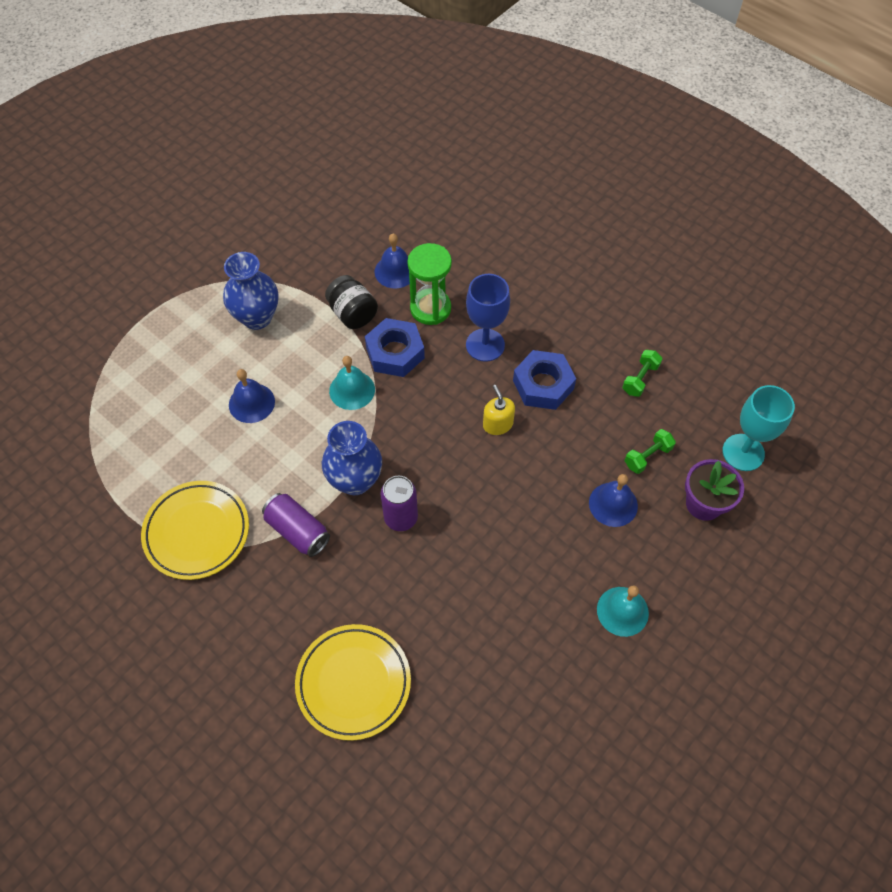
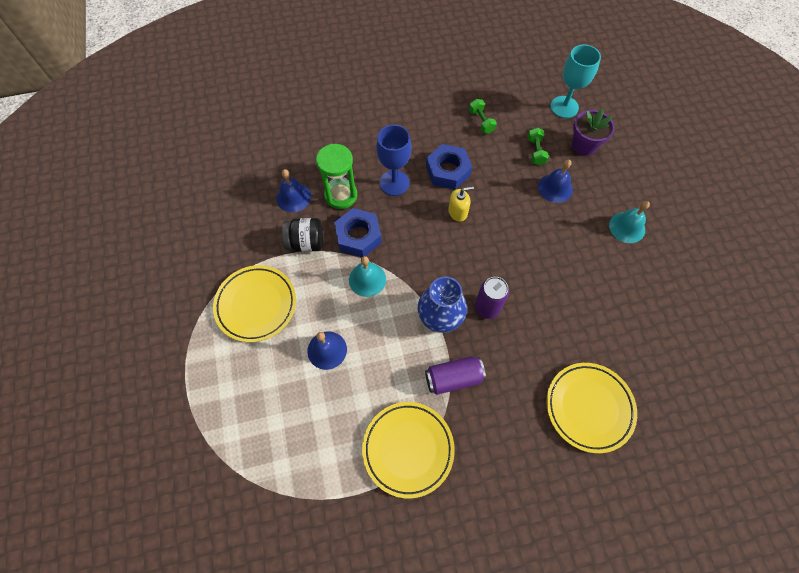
camera: 55 degrees left, 5 degrees up
(257, 317) = (256, 305): blue vase -> yellow plate
(497, 424) = (458, 212): yellow soap dispenser -> yellow soap dispenser turned 150 degrees clockwise

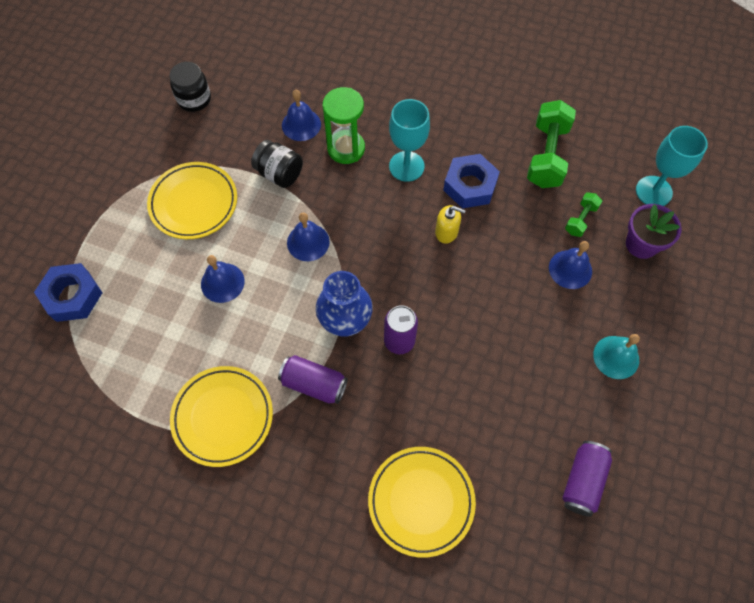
camera: 35 degrees right, 0 degrees up
(192, 226) = (194, 99): none -> black jar
(358, 236) = (332, 197): blue nut -> blue nut (72, 296)
(367, 279) = (308, 242): turquoise bell -> blue bell
(394, 183) = (406, 166): blue goblet -> turquoise goblet
(481, 121) = (547, 155): green dumbbell -> green dumbbell, size x1.94
(671, 320) = (583, 481): none -> purple can

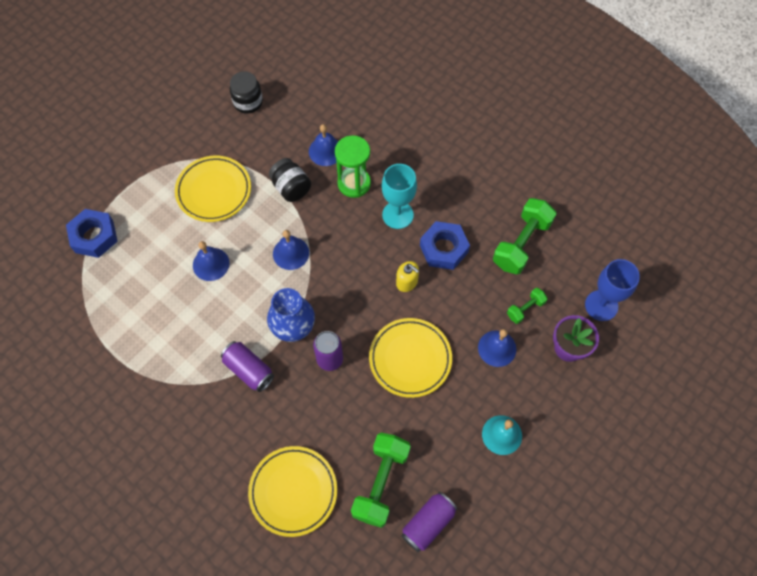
camera: 20 degrees right, 0 degrees up
(223, 417) = (170, 371): yellow plate -> yellow plate (410, 359)
(513, 455) = (381, 483): none -> green dumbbell
(653, 191) = (601, 305): turquoise goblet -> blue goblet

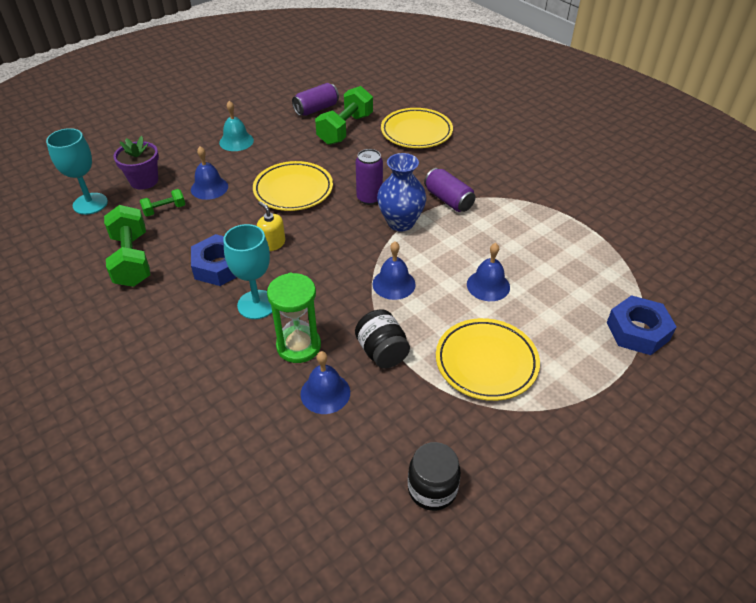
camera: 170 degrees left, 20 degrees down
(521, 244) = (132, 260): green dumbbell -> green dumbbell turned 60 degrees counterclockwise
(601, 305) = (90, 204): blue goblet -> turquoise goblet

